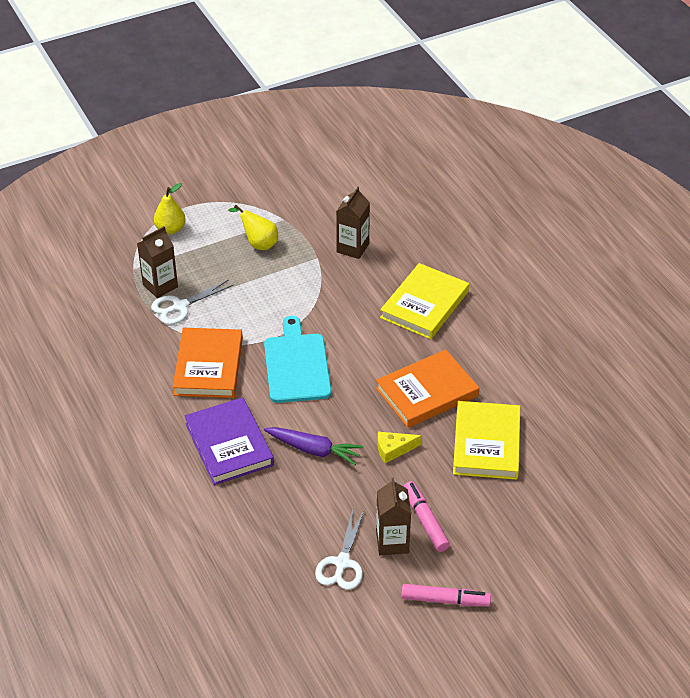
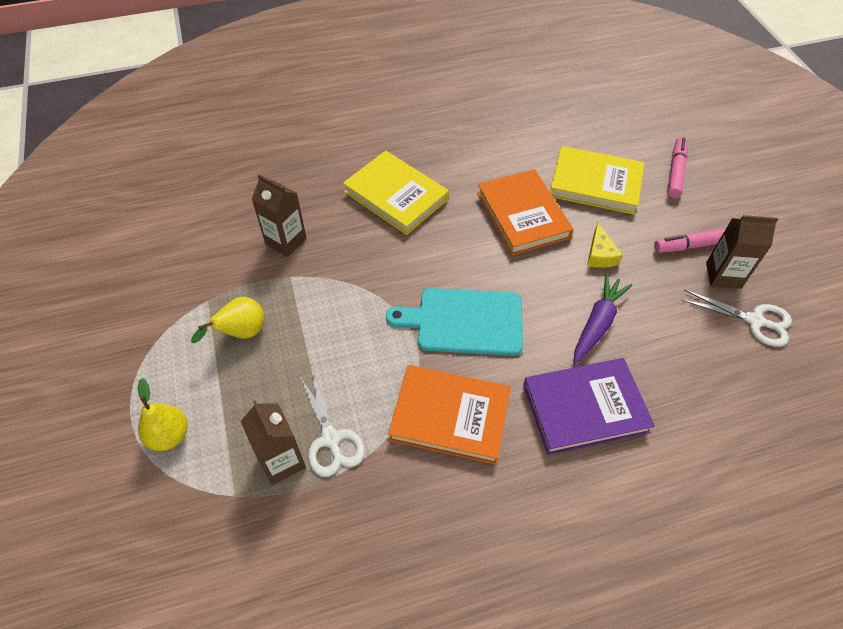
camera: 80 degrees left, 10 degrees up
(445, 600) = (789, 247): pink marker -> pink marker (675, 172)

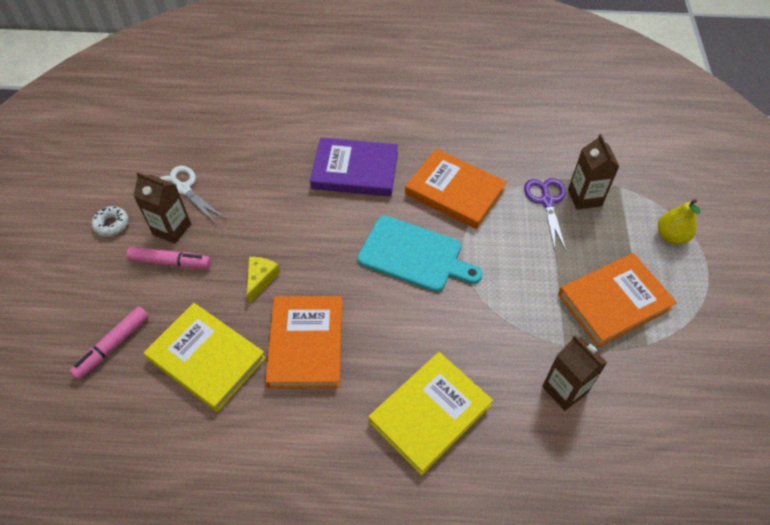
camera: 160 degrees left, 0 degrees up
(241, 333) = (614, 301): yellow pear -> orange book
(331, 439) = (547, 201): white scissors -> purple scissors
(396, 195) = (430, 413): yellow book -> yellow book turned 75 degrees clockwise
(597, 323) = (306, 222): purple carrot -> none
(783, 262) = (111, 224): none -> white donut

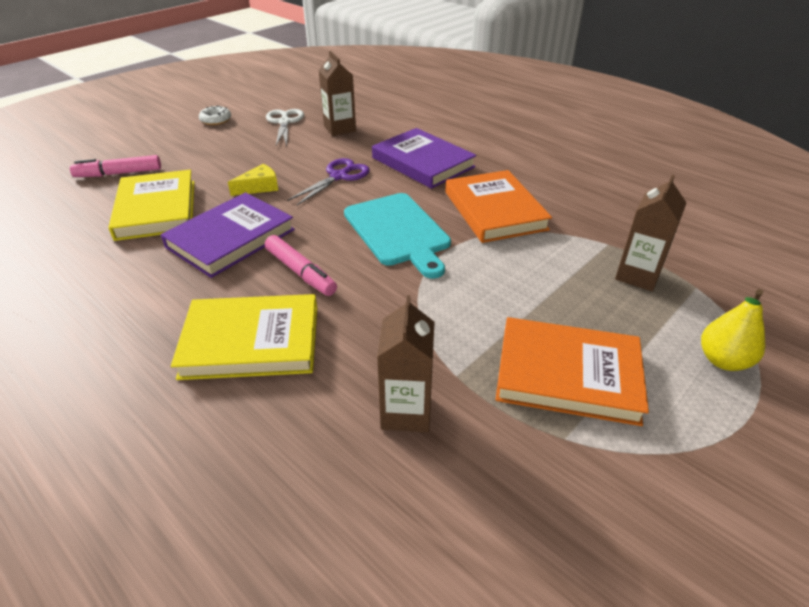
camera: 40 degrees right, 15 degrees down
(170, 262) = (218, 152): pink marker -> pink marker (300, 272)
(172, 229) = (246, 137): brown carton -> brown carton (340, 128)
(306, 344) = (231, 238): orange book -> purple book
(547, 201) = (586, 258): purple scissors -> purple scissors (339, 176)

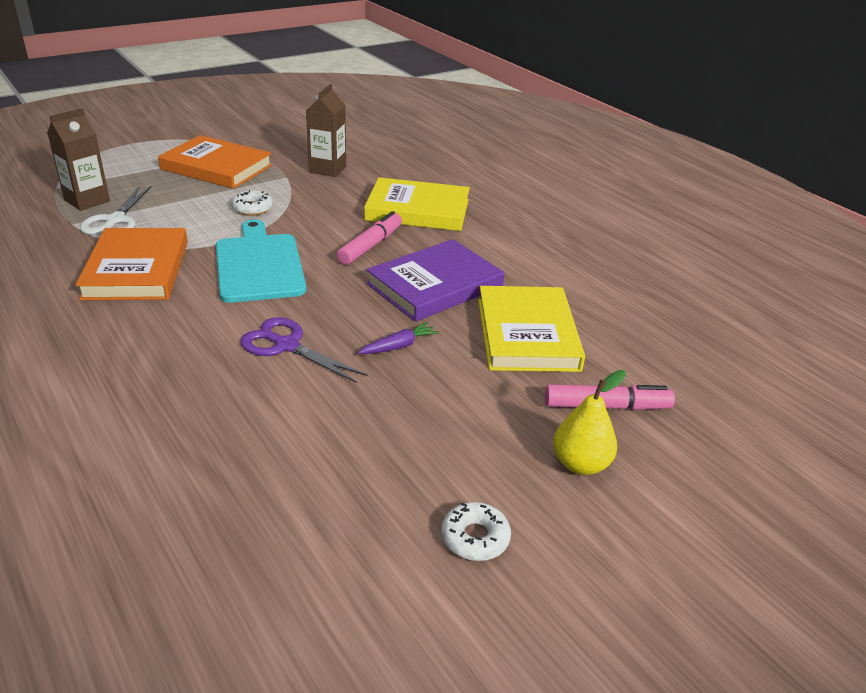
camera: 170 degrees left, 5 degrees down
(259, 187) = (399, 346): yellow cheese -> purple carrot
(284, 122) = (331, 500): white scissors -> white scissors (115, 220)
(300, 272) = (370, 245): pink marker -> pink marker turned 60 degrees clockwise
(339, 176) = (286, 346): purple scissors -> purple scissors turned 75 degrees clockwise
(340, 128) = (232, 457): brown carton -> none
(423, 162) = (153, 350): purple book -> none
(455, 301) = (252, 208): none -> white donut
(723, 360) = (111, 158): yellow pear -> yellow pear (580, 464)

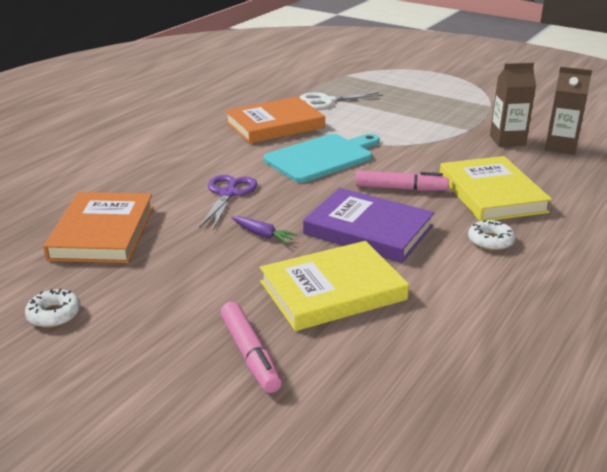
camera: 70 degrees right, 5 degrees down
(87, 201) = (341, 87): brown carton -> brown carton (560, 147)
(216, 167) = (445, 105): orange book -> orange book (102, 232)
(252, 208) = (400, 133): white donut -> white donut (490, 241)
(580, 464) = (158, 351): yellow pear -> none

